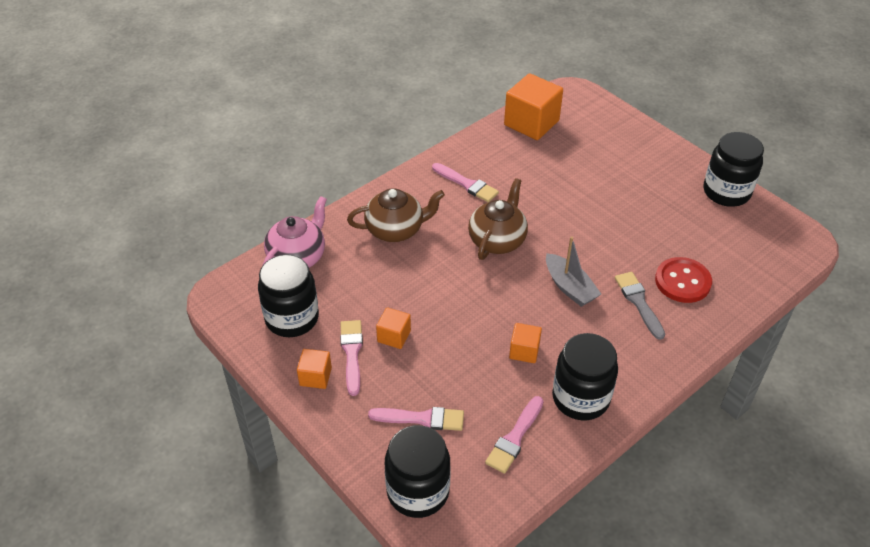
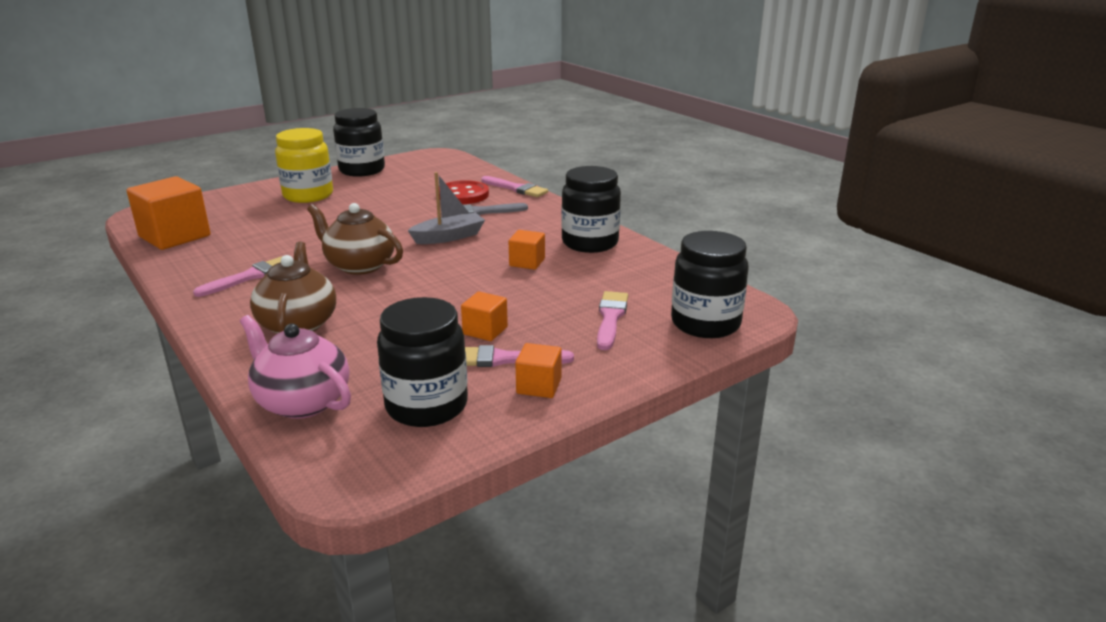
camera: 85 degrees left, 20 degrees down
(514, 438) = (635, 273): pink brush -> pink brush (516, 188)
(643, 172) = (308, 195): none -> yellow jar

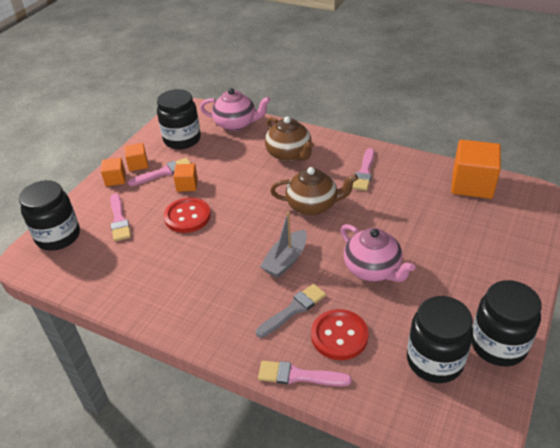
camera: 155 degrees right, 15 degrees up
(308, 195) = (471, 272): yellow jar -> none
(381, 214) = (373, 269): none -> pink teapot
(516, 296) = (187, 216): none -> red button
(527, 262) = (203, 253): orange cube -> orange cube (115, 179)
(590, 243) = (168, 298): black jar -> black jar (434, 360)

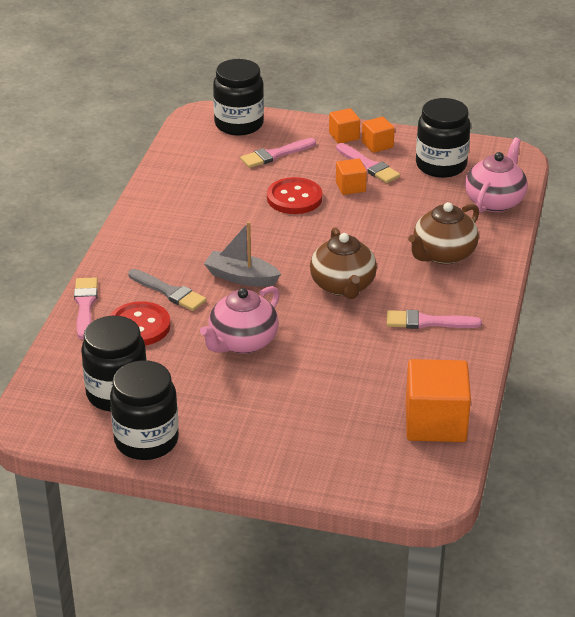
camera: 75 degrees right, 5 degrees down
(236, 124) = (495, 201): pink teapot -> pink teapot turned 150 degrees counterclockwise

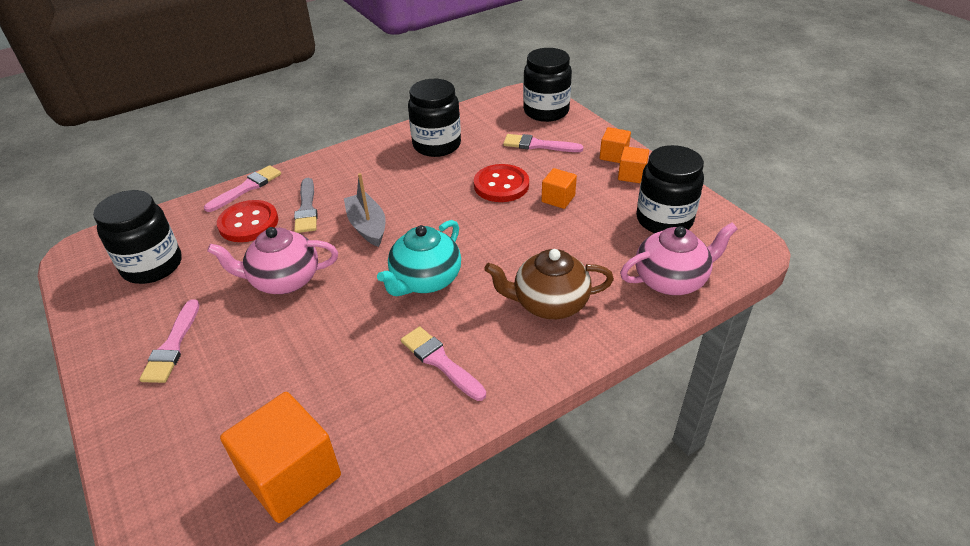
camera: 45 degrees right, 5 degrees up
(146, 440) = (103, 317): black jar -> black jar (437, 145)
(343, 286) = (425, 280): brown teapot -> turquoise teapot
(369, 166) = (599, 189): pink brush -> pink brush (172, 346)

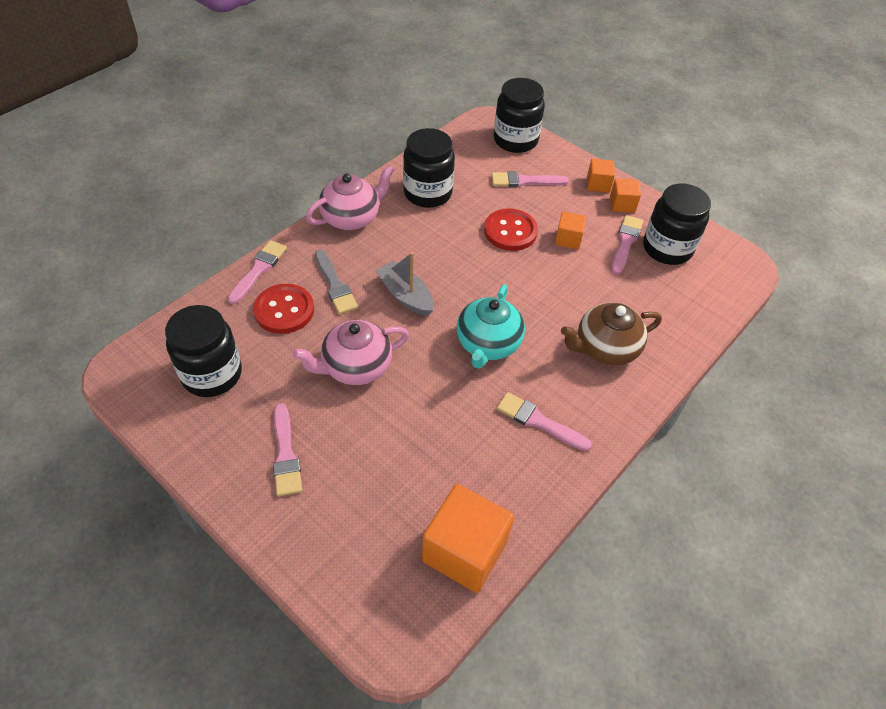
camera: 20 degrees left, 10 degrees up
(619, 209) = (625, 242): none -> pink brush
(671, 280) = (695, 308): pink teapot -> pink teapot (352, 218)

